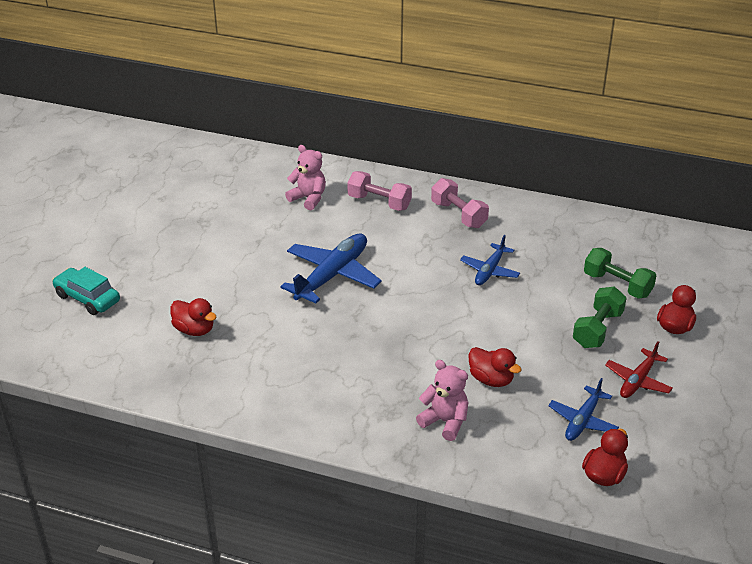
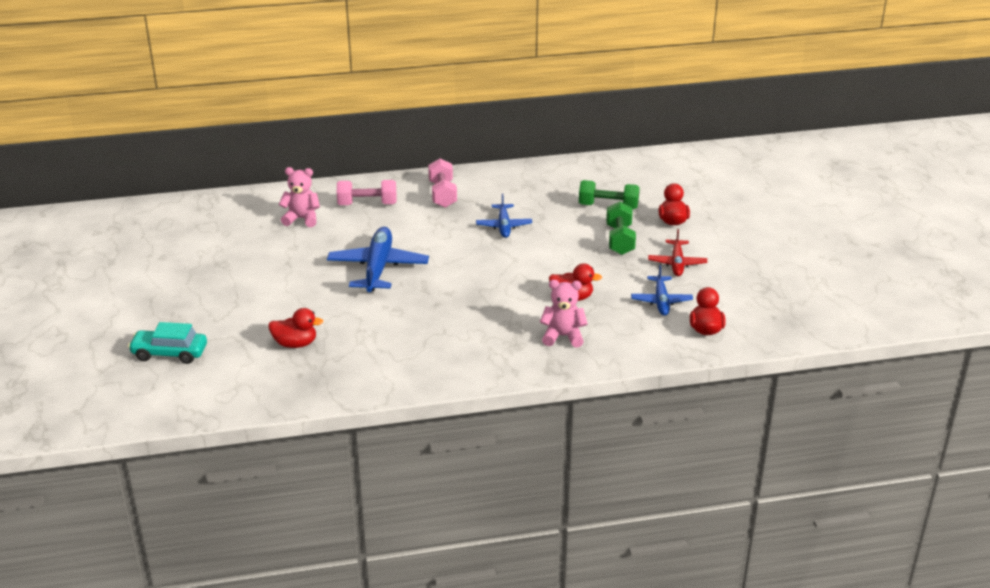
camera: 30 degrees left, 5 degrees down
(459, 215) = (442, 194): pink dumbbell -> pink dumbbell turned 60 degrees clockwise

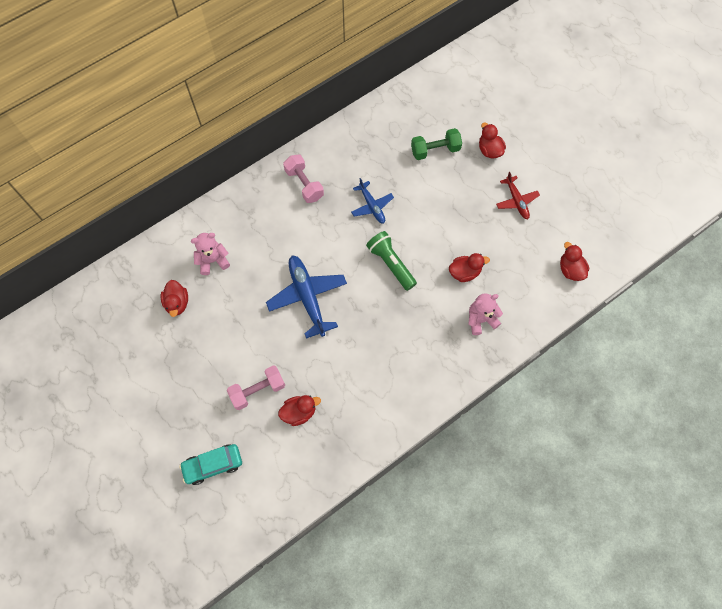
camera: 25 degrees left, 35 degrees up
(240, 236) = (177, 303): none -> red duck
(367, 204) = (253, 221): pink dumbbell -> pink dumbbell (257, 390)
(490, 270) = (390, 264): none -> green flashlight
(619, 240) = (463, 189): green dumbbell -> none
(661, 301) = (526, 250): blue plane -> none

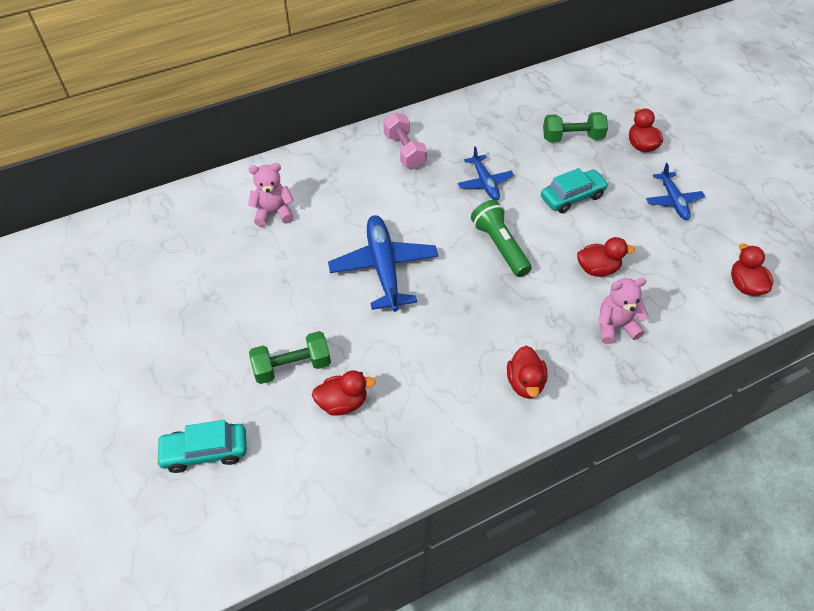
camera: 10 degrees right, 15 degrees down
(177, 303) = (216, 251): red duck -> red duck (525, 383)
(257, 390) = (292, 366): pink dumbbell -> green dumbbell
(440, 209) = (572, 197): none -> turquoise car
(516, 201) = (673, 200): red plane -> blue plane

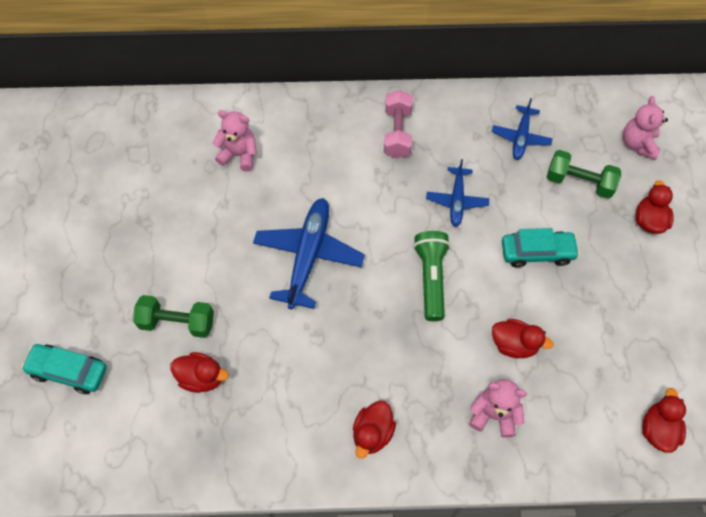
camera: 25 degrees right, 10 degrees up
(599, 98) = (638, 144): none -> pink teddy bear
(673, 200) = (642, 300): blue plane -> blue plane (521, 137)

